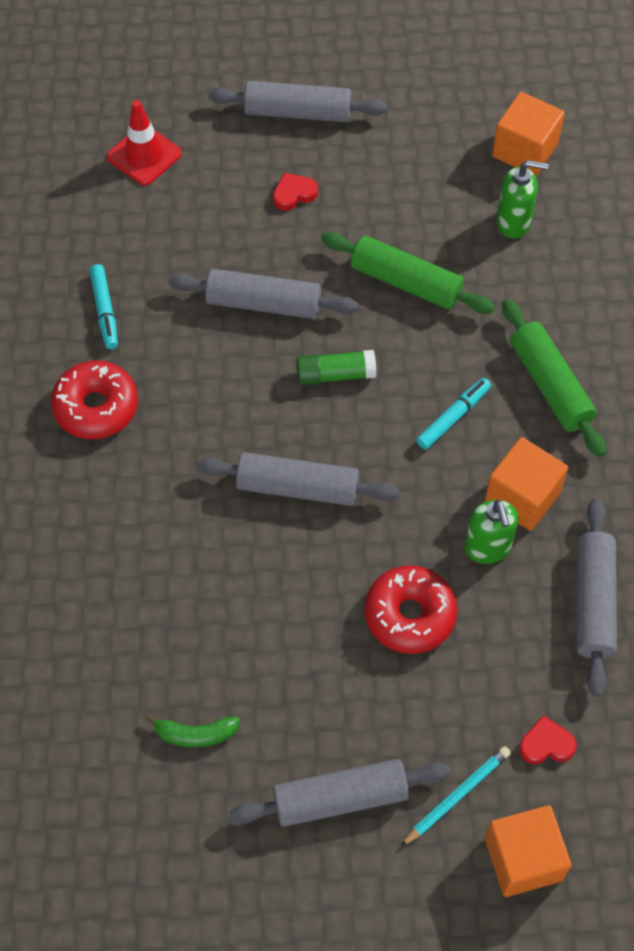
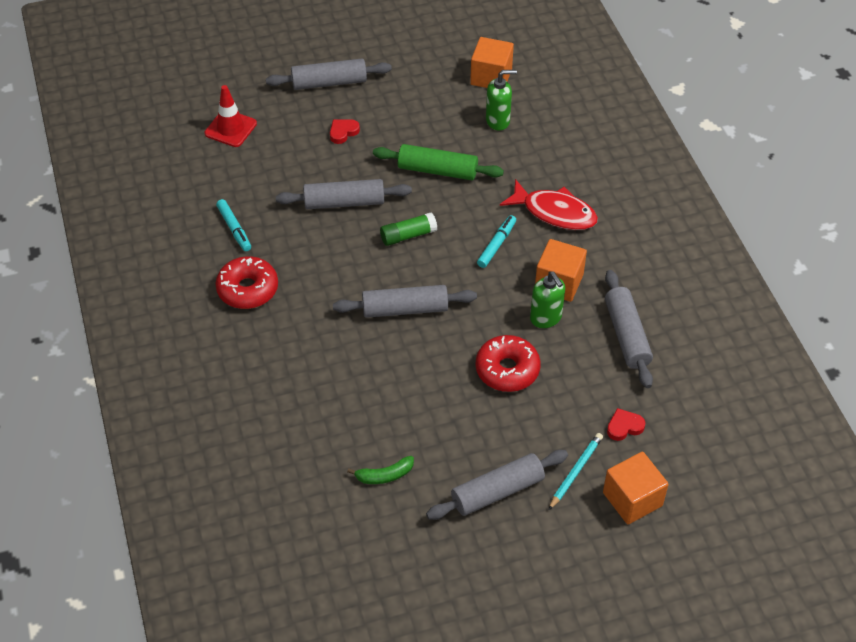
camera: 15 degrees left, 10 degrees down
(550, 385) = (555, 212): green rolling pin -> red fish

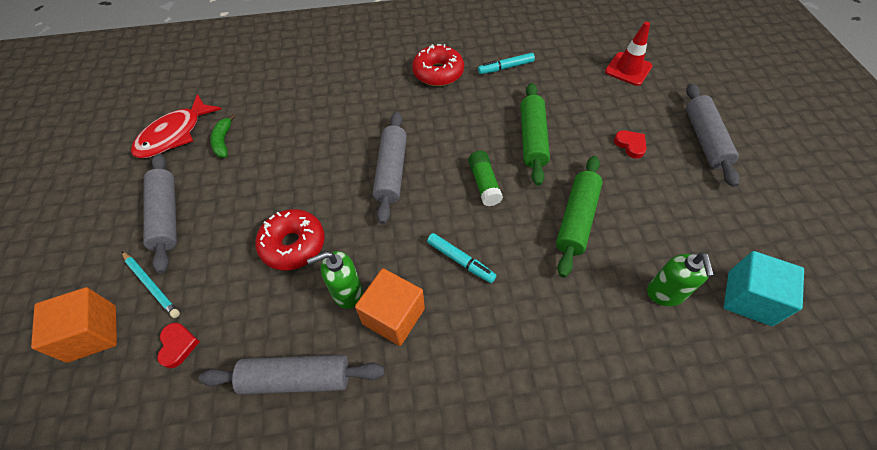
camera: 100 degrees right, 5 degrees up
(344, 202) = (532, 139): grey rolling pin -> green rolling pin
(491, 77) = (749, 298): orange cube -> turquoise cube
(555, 212) = (504, 333): red fish -> red fish (174, 135)

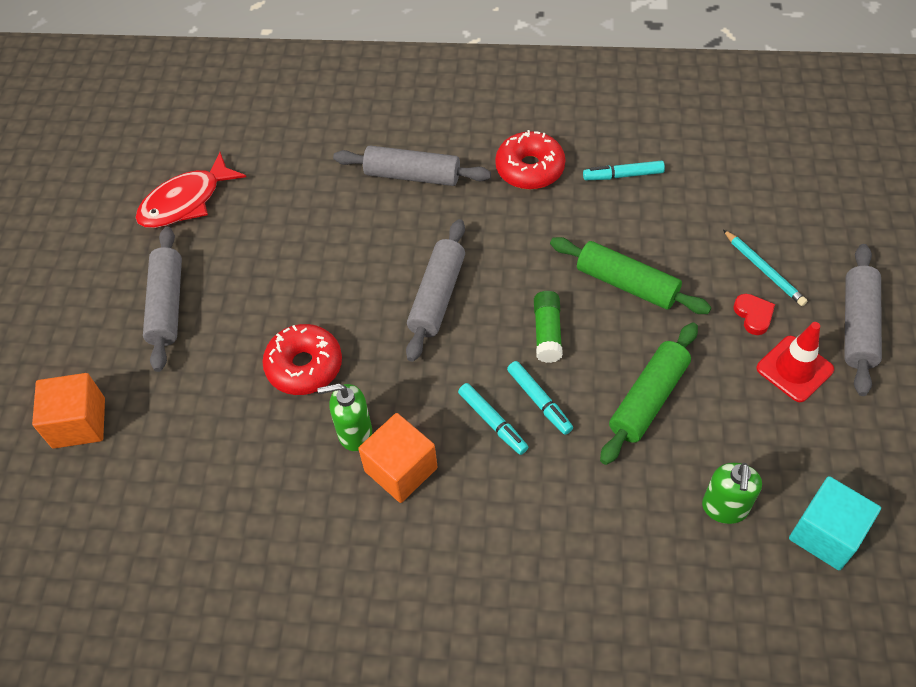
camera: 15 degrees right, 0 degrees up
(151, 285) = (144, 382): turquoise pencil -> turquoise pencil (764, 270)
(178, 345) = (165, 454): red heart -> none
(223, 141) = (242, 220): green banana -> none
(297, 378) = (283, 513): grey rolling pin -> grey rolling pin (412, 175)
(493, 236) = (539, 401): none -> turquoise marker
(532, 139) = (626, 284): green rolling pin -> green rolling pin turned 75 degrees counterclockwise
(628, 69) = (792, 205): red traffic cone -> red traffic cone (794, 369)

